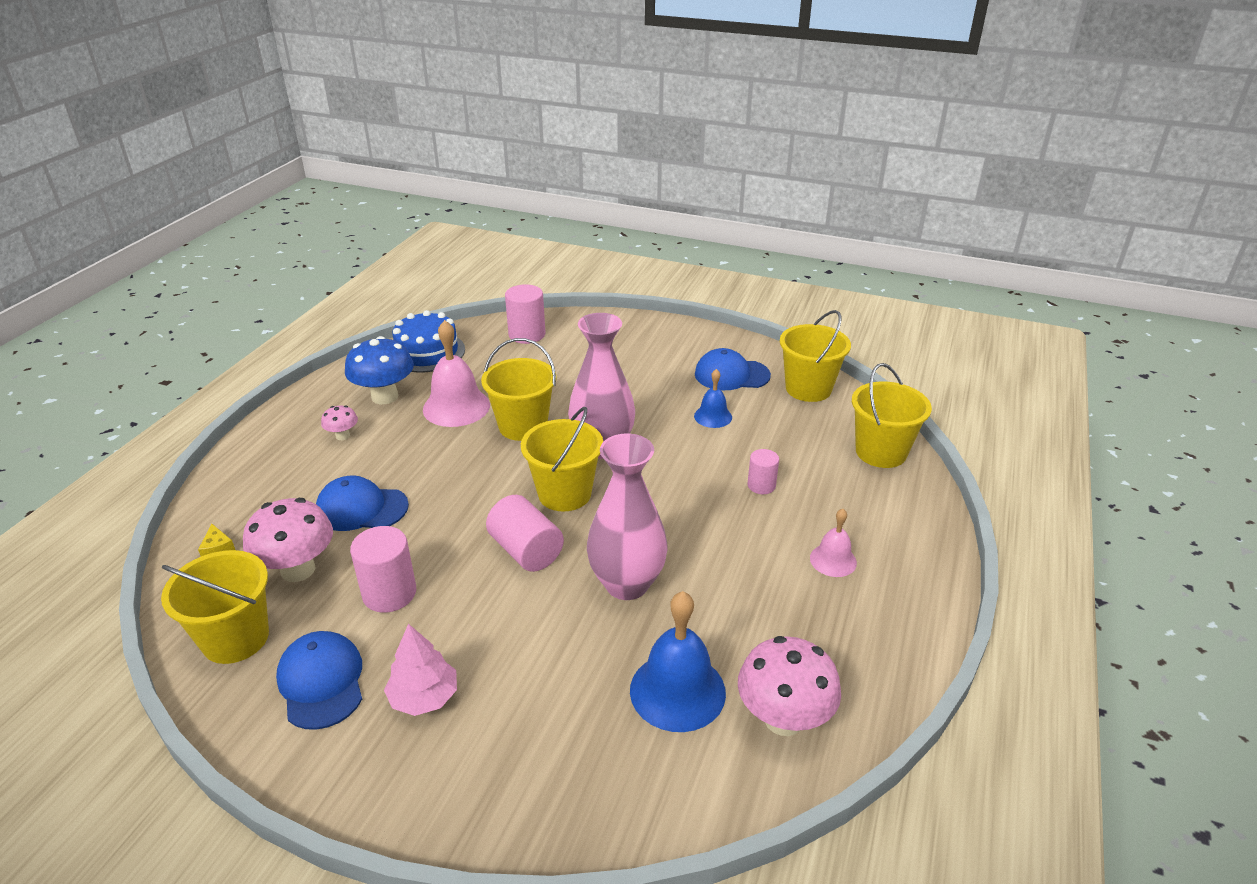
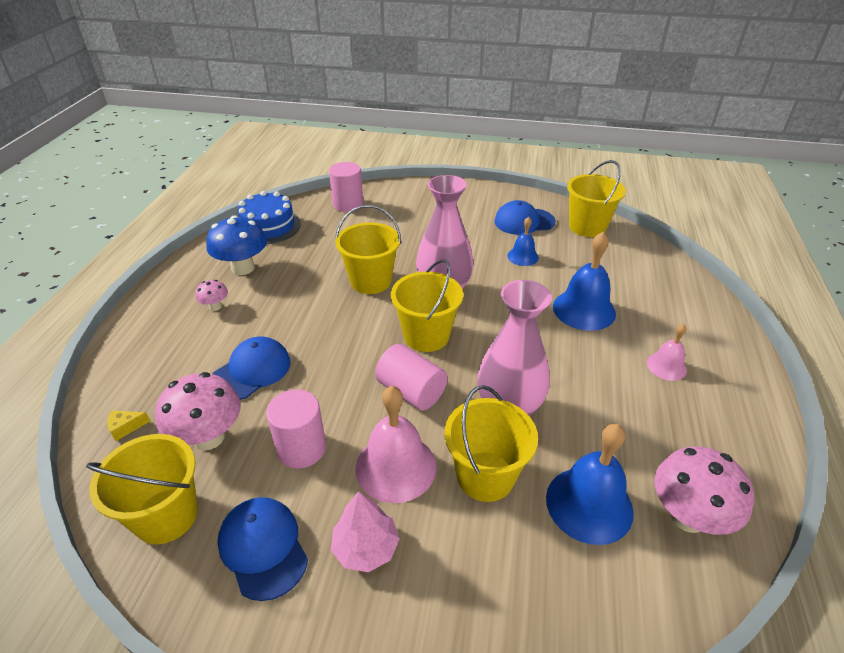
camera: 10 degrees left, 5 degrees up
(218, 549) = (126, 427): yellow cheese -> yellow cheese turned 105 degrees clockwise
(361, 508) = (252, 371): blue cap -> blue cap turned 135 degrees clockwise
(456, 407) = (308, 270): pink bell -> pink bell (396, 467)
(761, 485) = (584, 309): pink cylinder -> blue bell
(881, 452) = (663, 272): yellow bucket -> yellow bucket (485, 476)

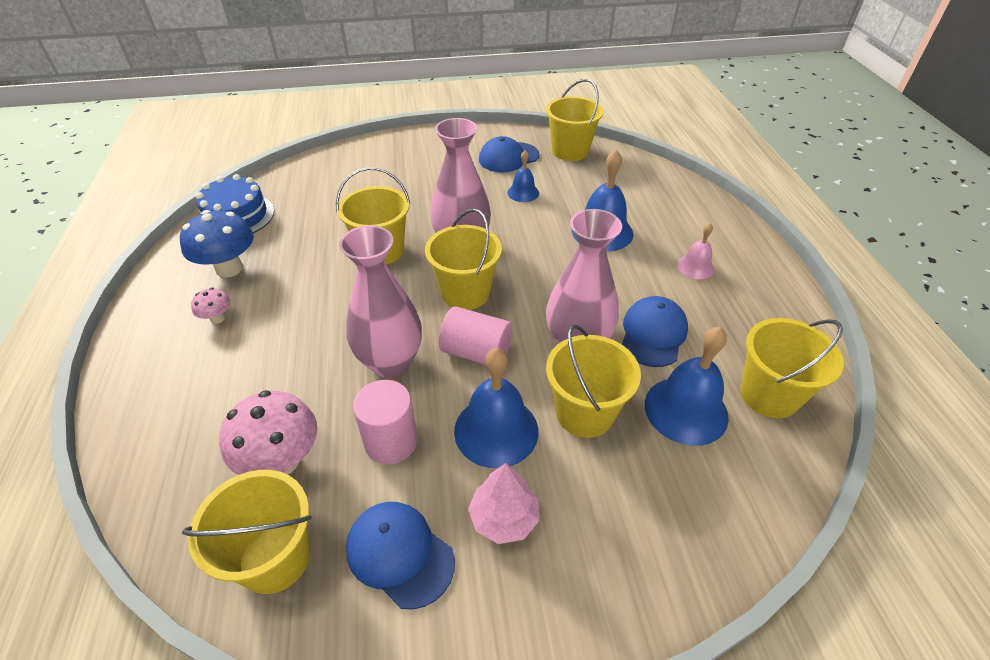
camera: 20 degrees left, 5 degrees up
(126, 427) = (176, 479): yellow cheese -> none
(252, 371) = (296, 377): blue cap -> blue cap (653, 334)
(333, 380) = (390, 362): none -> pink vase
(348, 204) = (317, 174): pink cylinder -> none
(396, 467) = (496, 430): pink bell -> blue bell
(688, 516) = (769, 395): pink mushroom -> yellow bucket

